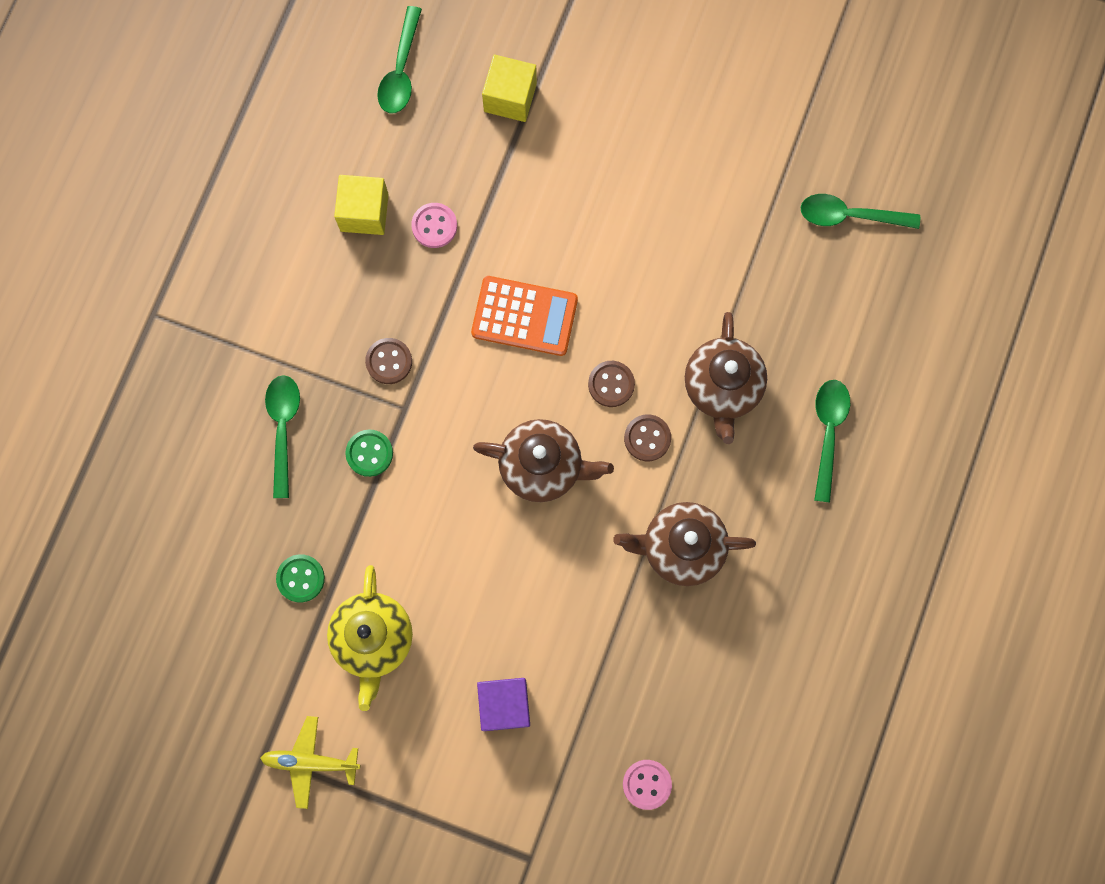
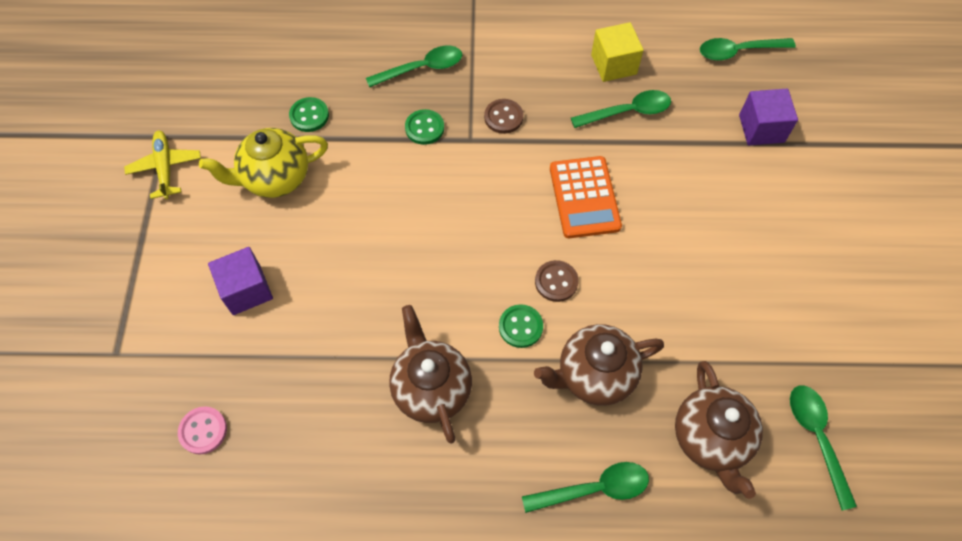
camera: 70 degrees right, 15 degrees down
(434, 226) = (627, 112): pink button -> green spoon
(510, 97) = (761, 128): yellow cube -> purple cube
(542, 466) = (462, 252): brown teapot -> brown teapot (710, 439)
(647, 438) = (520, 327): brown button -> green button

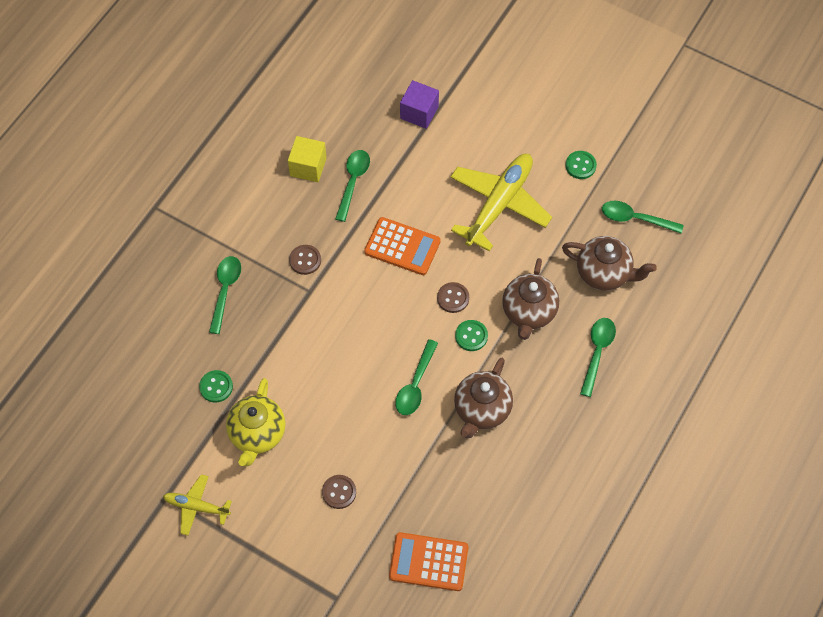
camera: 60 degrees left, 0 degrees up
(203, 431) = (428, 562): pink button -> orange calculator
(246, 290) = (339, 492): purple cube -> brown button
(424, 128) = (280, 315): green button -> green button (580, 165)
(431, 388) = (481, 410): brown teapot -> brown teapot turned 75 degrees counterclockwise
(711, 268) = (499, 204): none -> yellow plane
(739, 51) = (350, 86): green spoon -> green spoon (415, 384)

